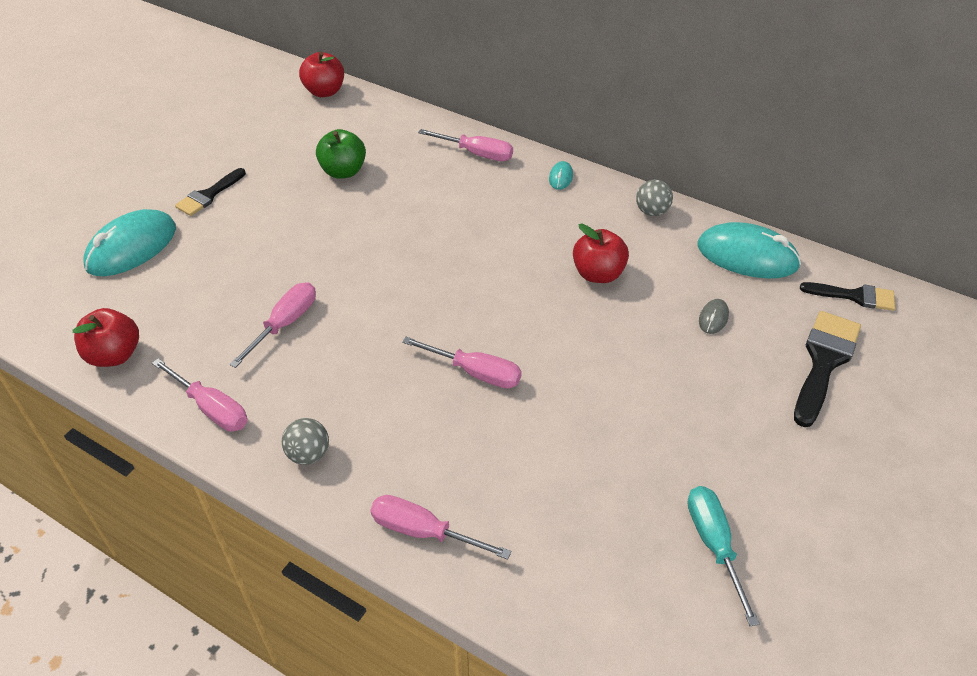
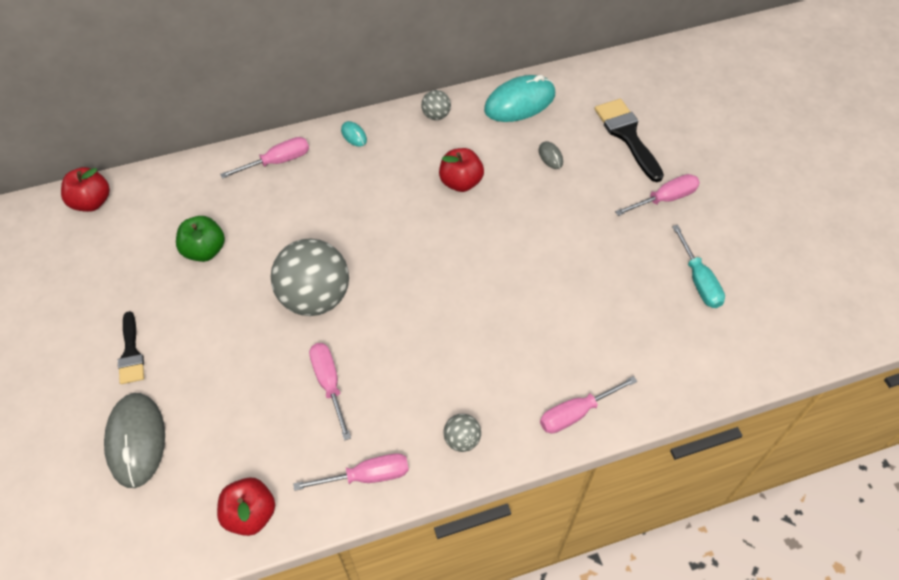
camera: 50 degrees left, 10 degrees up
(132, 247) = (136, 441): turquoise mouse -> grey mouse
(365, 260) = (315, 297): none -> grey ball
(475, 372) = (479, 303): pink screwdriver -> pink screwdriver (664, 199)
(714, 545) = (698, 280): turquoise screwdriver -> turquoise screwdriver turned 135 degrees counterclockwise
(854, 296) = (596, 83): black brush -> none

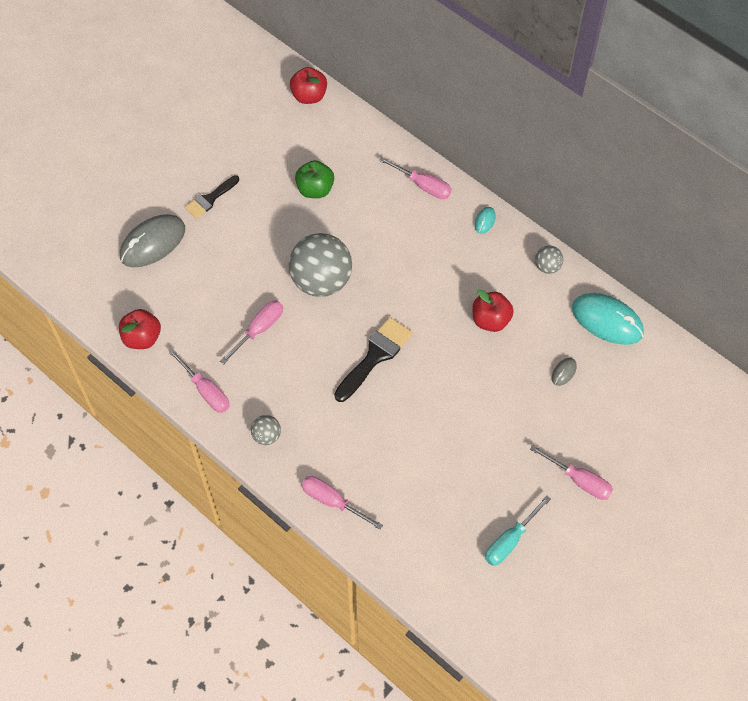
camera: 60 degrees right, 5 degrees up
(627, 135) = (630, 421): black brush -> black brush (375, 356)

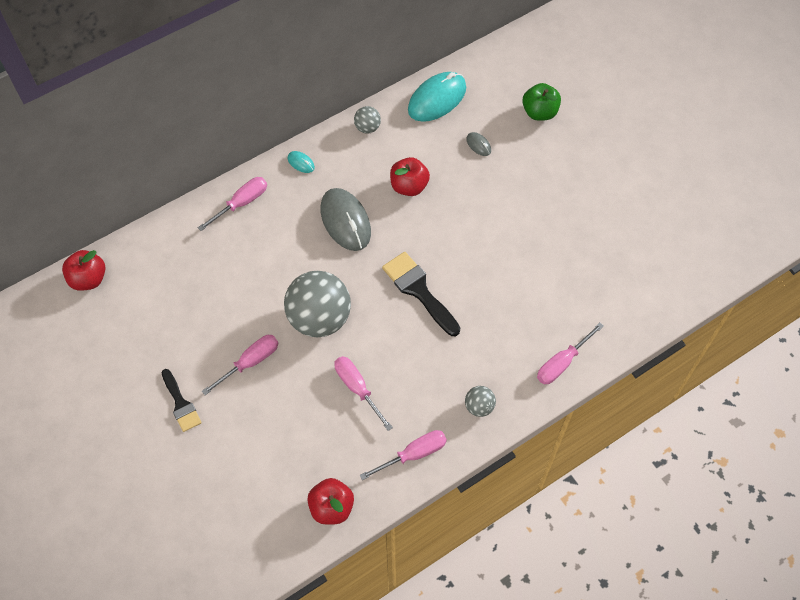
camera: 75 degrees left, 0 degrees up
(153, 243) = (215, 474): grey mouse -> grey mouse (345, 221)
(315, 189) = (208, 299): green apple -> green apple (539, 112)
(510, 540) = (629, 228): turquoise screwdriver -> none
(579, 480) = (584, 163): pink screwdriver -> pink screwdriver (250, 362)

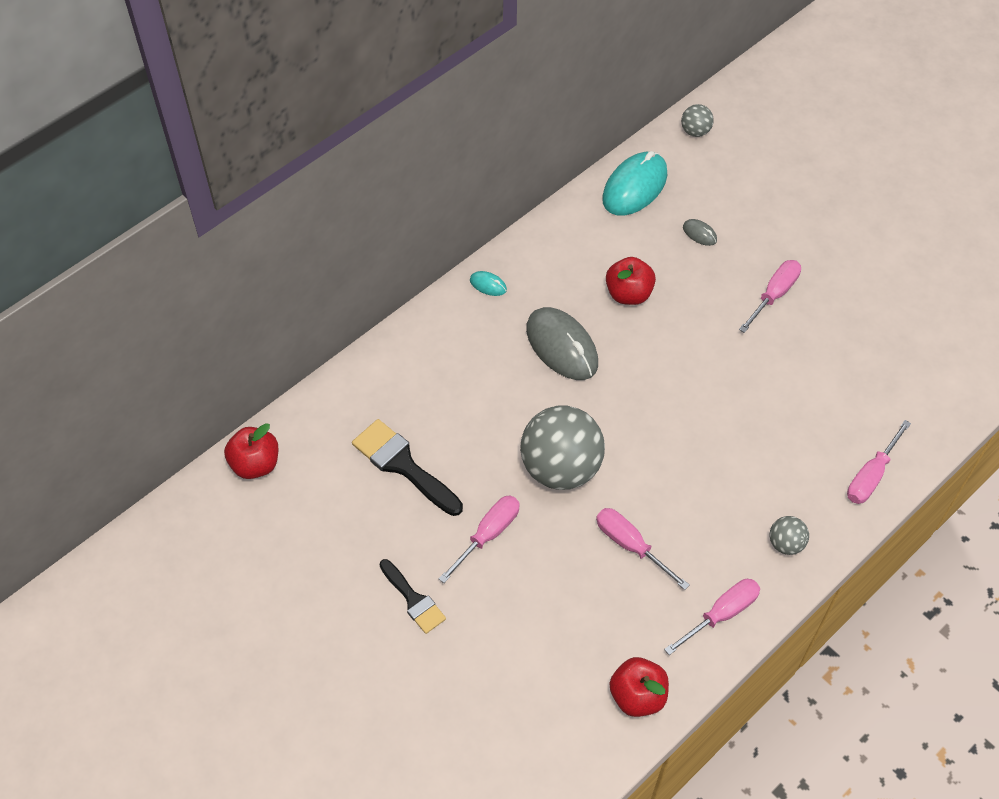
camera: 10 degrees left, 5 degrees down
(241, 203) = (426, 344): pink screwdriver -> pink screwdriver (773, 295)
(367, 127) = (559, 232): grey ball -> grey ball (695, 131)
(418, 290) = (674, 416): black brush -> black brush (402, 465)
(539, 112) = (762, 185): green apple -> none

